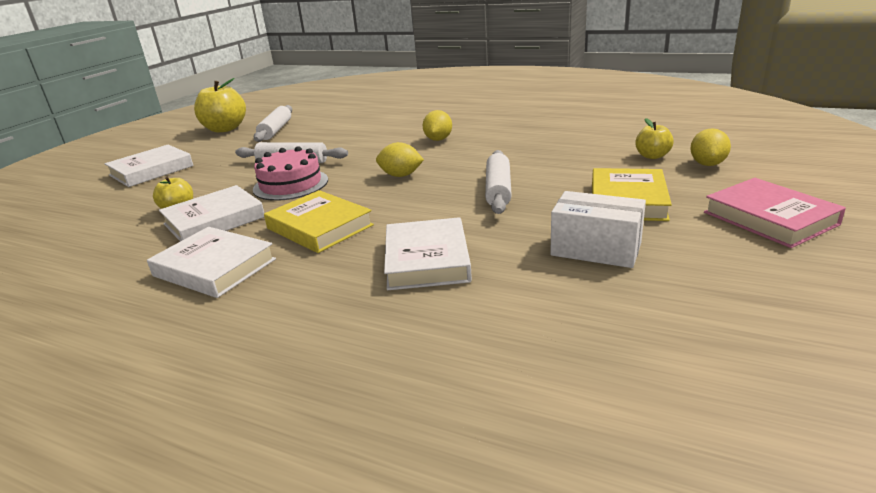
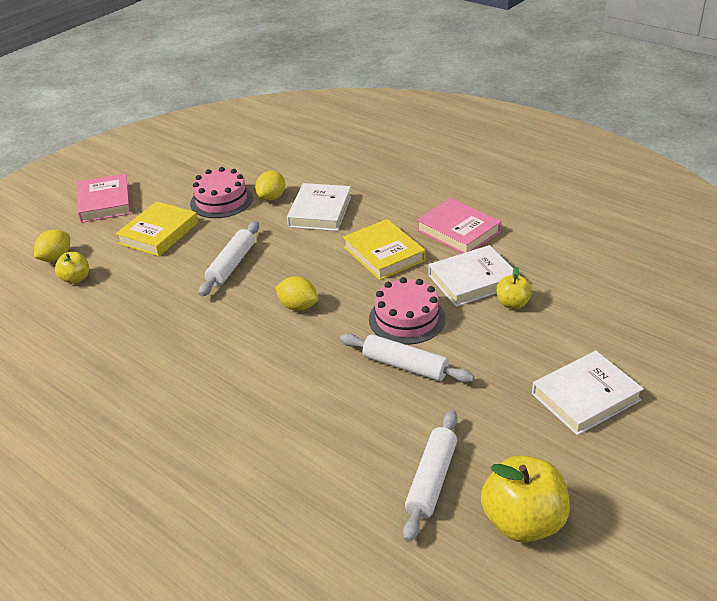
camera: 165 degrees left, 10 degrees up
(214, 267) = (458, 231): white book -> pink book
(438, 139) = (225, 370): yellow lemon -> yellow lemon (272, 197)
(595, 249) = (221, 200): white box -> pink cake

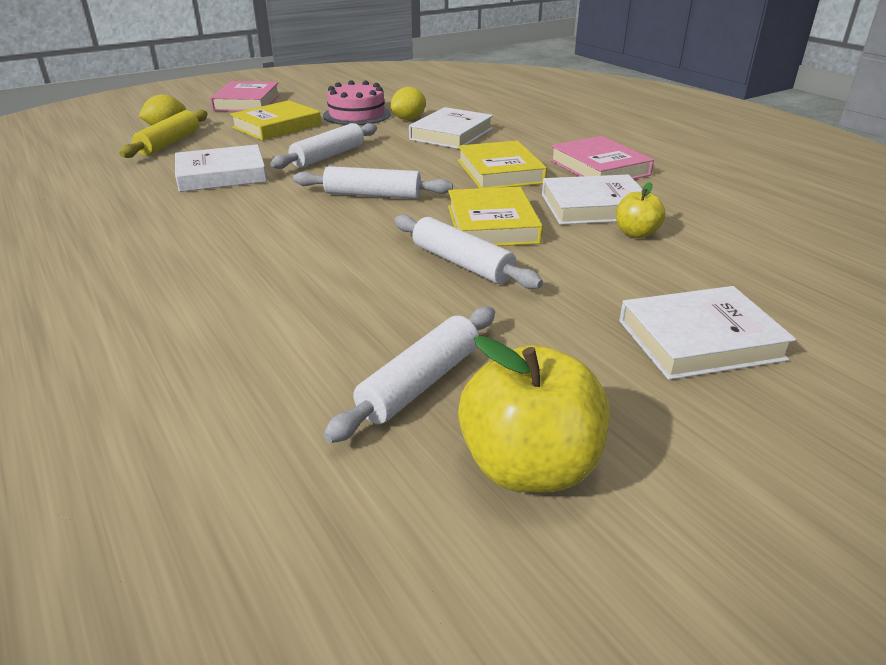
camera: 15 degrees right, 5 degrees down
(76, 279) = (169, 143): yellow apple -> yellow rolling pin
(156, 311) = (221, 175): none -> white book
(298, 306) = (373, 195): yellow lemon -> white rolling pin
(407, 319) = (492, 224): pink cake -> yellow book

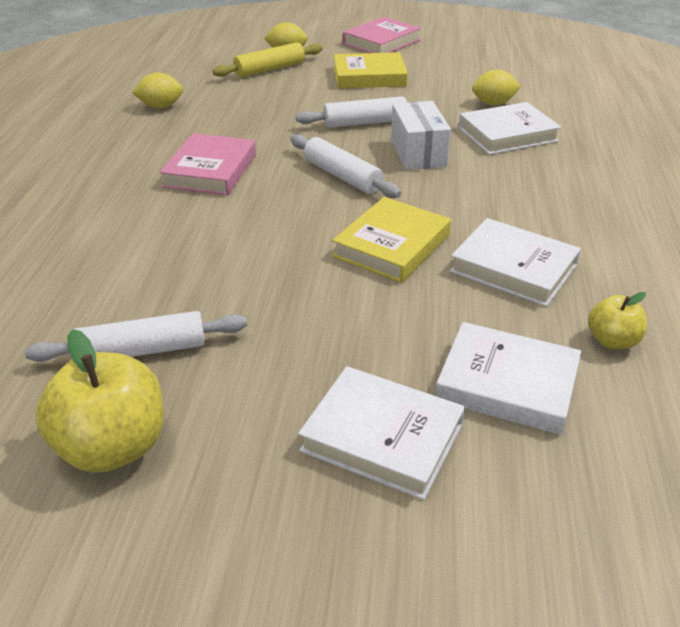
camera: 40 degrees right, 5 degrees up
(94, 199) = (161, 107): none -> yellow lemon
(221, 175) = (263, 114): white book -> white book (507, 384)
(357, 115) = (453, 84): pink cake -> none
(407, 163) = (418, 153): none -> white box
(462, 263) = (311, 271): white rolling pin -> none
(500, 172) = (486, 194): yellow book -> none
(599, 167) = (595, 227): pink book -> pink book (210, 170)
(636, 233) = (505, 313): yellow apple -> yellow apple (612, 341)

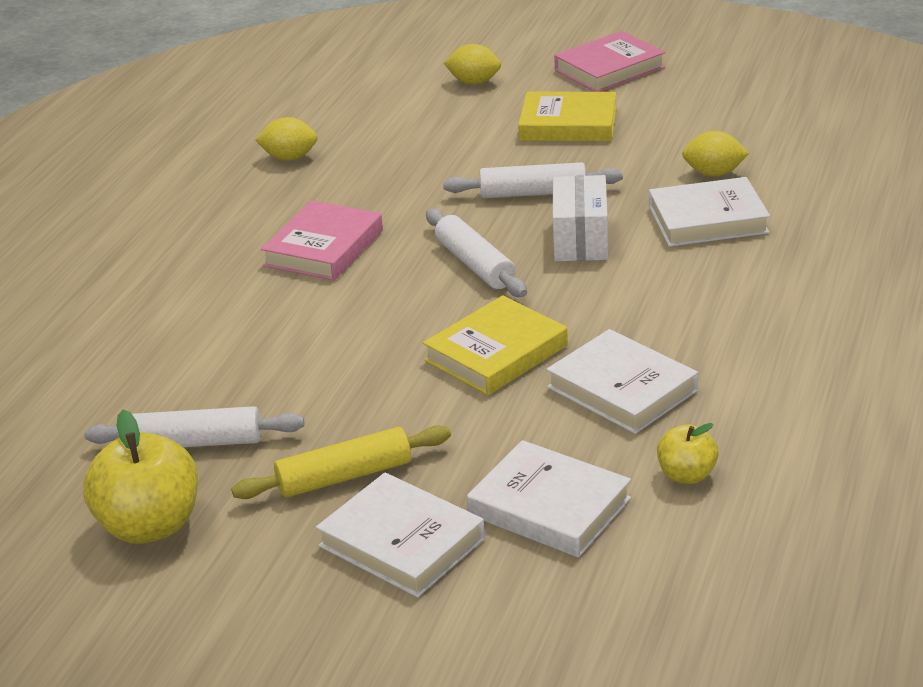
camera: 15 degrees right, 5 degrees down
(270, 69) = (442, 108): yellow rolling pin -> yellow rolling pin (345, 476)

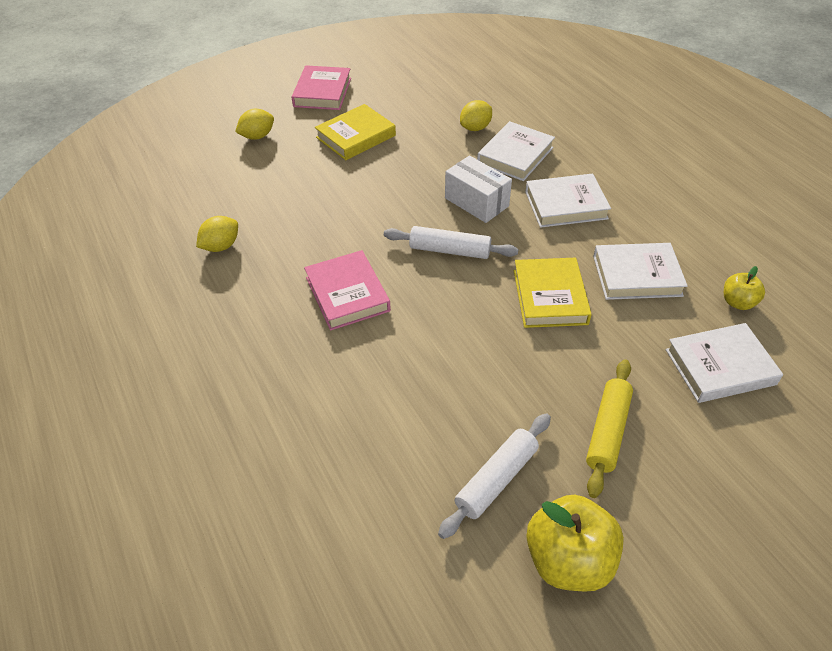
camera: 50 degrees left, 15 degrees up
(401, 542) = (699, 446): white book -> white book (566, 205)
(533, 193) = (407, 188): white rolling pin -> none

